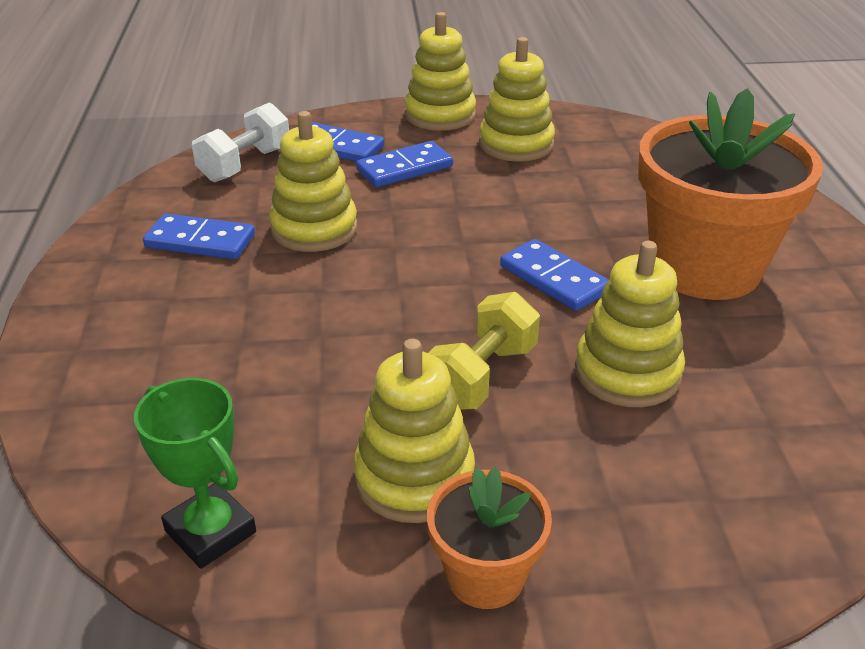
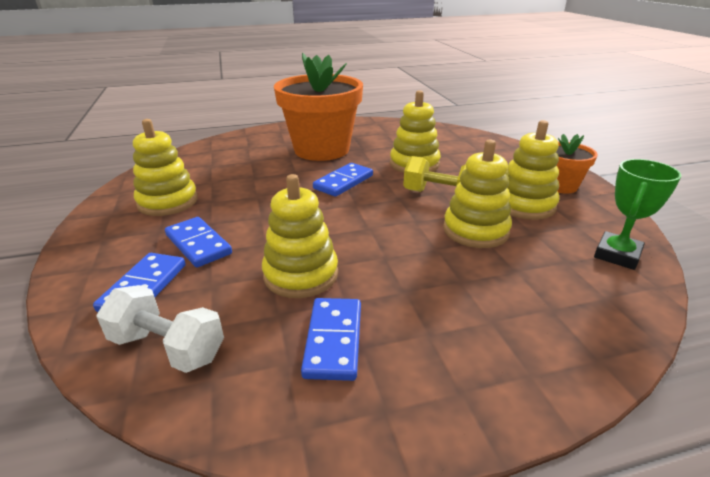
camera: 100 degrees left, 5 degrees down
(440, 115) = (96, 238): yellow stacking toy -> yellow stacking toy (475, 230)

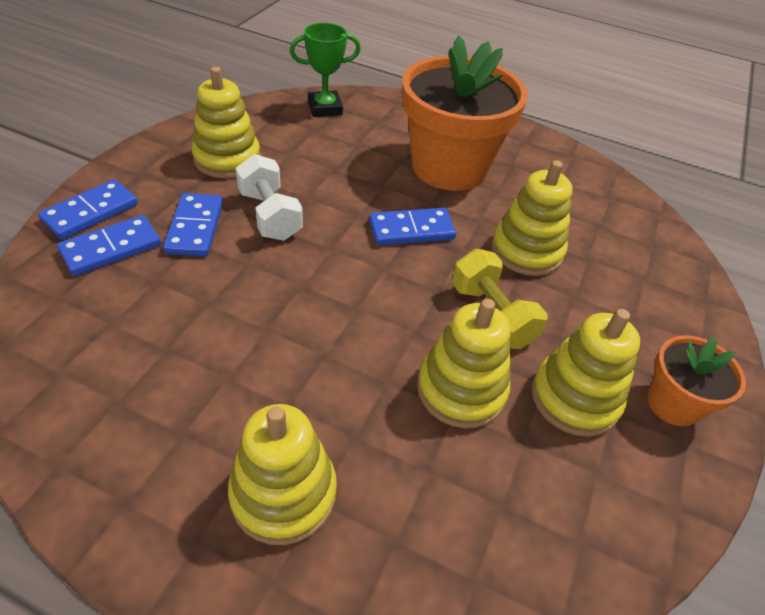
camera: 35 degrees right, 15 degrees up
(168, 347) = (65, 321): white dumbbell -> white dumbbell (270, 215)
(301, 274) = (230, 320): yellow stacking toy -> yellow stacking toy (283, 493)
(334, 340) = (171, 408): blue domino -> blue domino (90, 212)
(617, 255) = (581, 547): green trophy -> green trophy (325, 108)

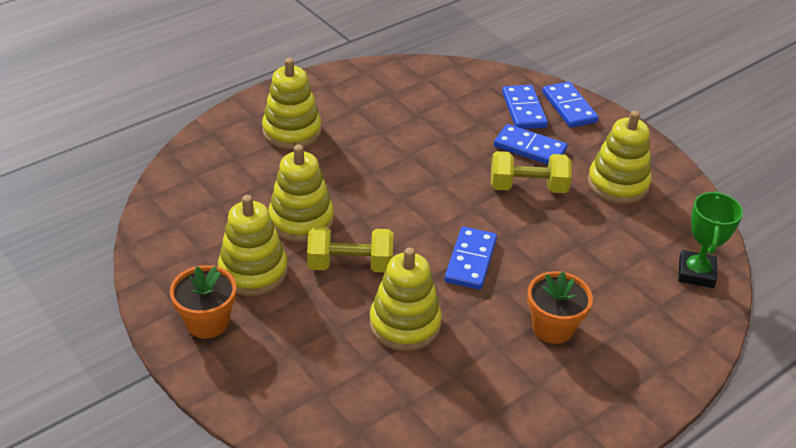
camera: 120 degrees right, 5 degrees down
(270, 215) = (528, 187): white dumbbell -> yellow dumbbell
(449, 167) = (553, 327): orange flower pot -> orange flower pot, size x0.50

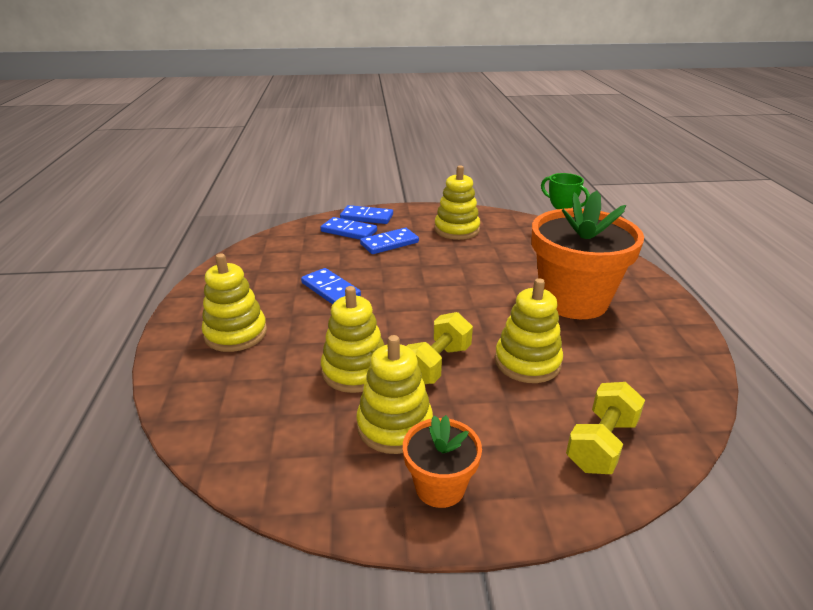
camera: 55 degrees left, 10 degrees down
(470, 260) = (480, 307): blue domino -> blue domino (330, 290)
(528, 187) = (427, 258): yellow dumbbell -> yellow dumbbell (601, 444)
(553, 327) = (573, 300): orange flower pot -> orange flower pot, size x2.02

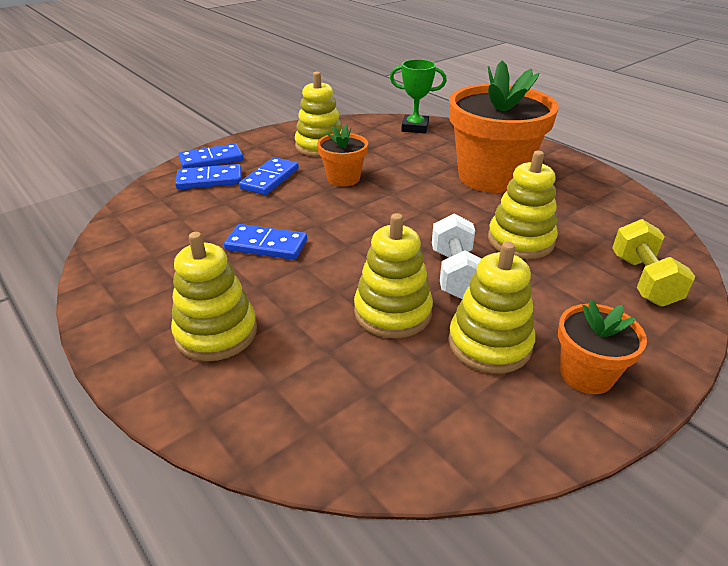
camera: 35 degrees left, 5 degrees up
(436, 364) = (455, 274): yellow dumbbell -> white dumbbell
(443, 260) = (343, 178): none -> orange flower pot

